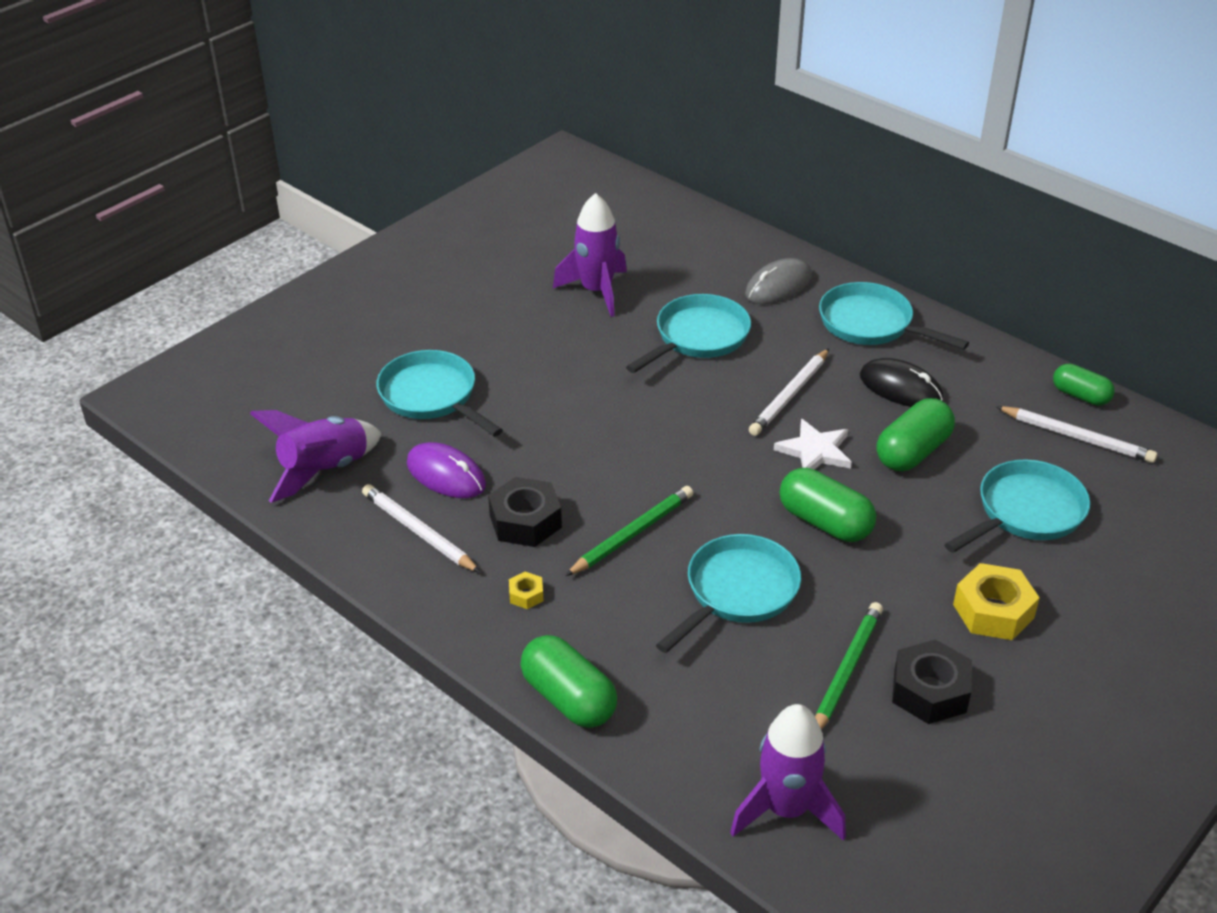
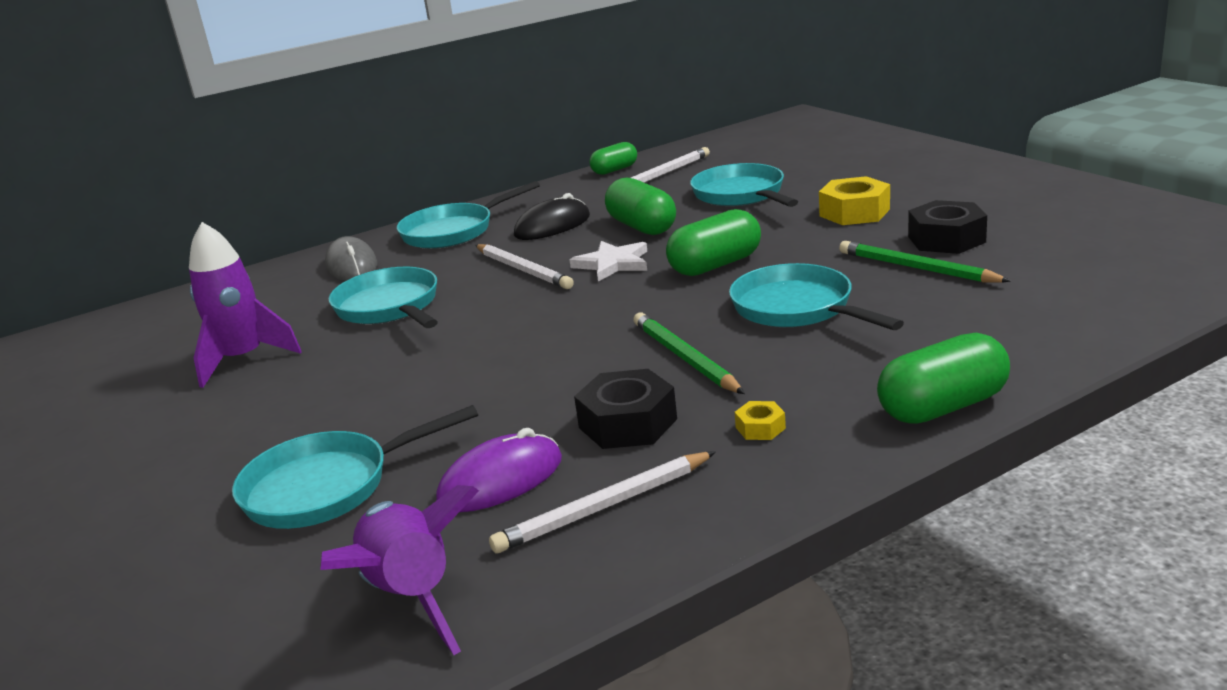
camera: 70 degrees left, 15 degrees down
(786, 809) = (1098, 303): purple rocket -> none

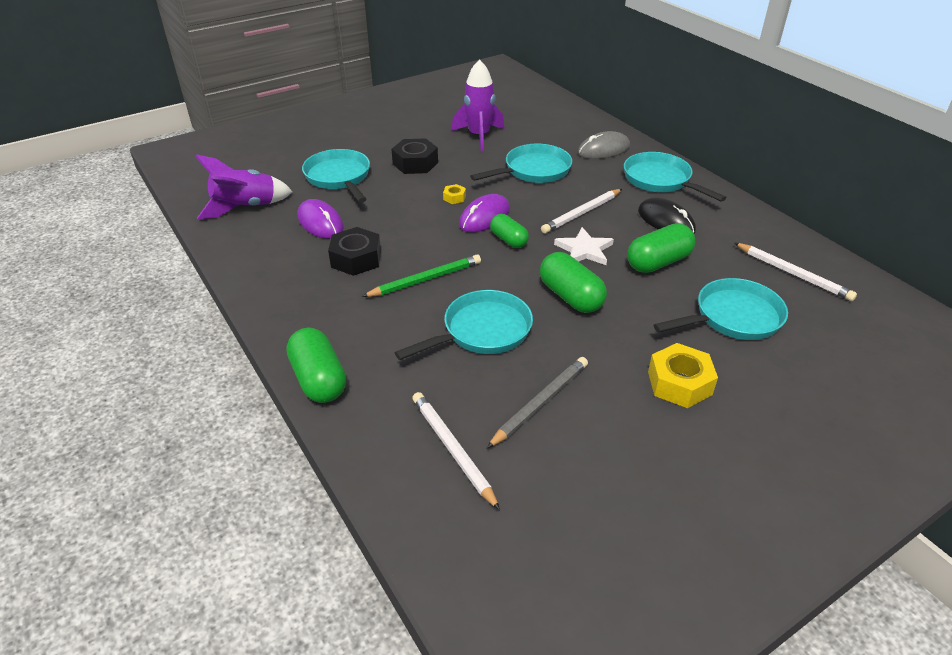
camera: 85 degrees right, 15 degrees up
(517, 331) = (484, 217): none -> purple mouse
(604, 507) = (281, 253): white pencil -> white pencil (452, 449)
(615, 170) = (805, 247): green capsule -> green capsule (508, 240)
(760, 428) = (329, 304): yellow nut -> yellow nut (454, 197)
(916, 268) = (540, 403): green pencil -> grey pencil
(946, 239) = (602, 433): black nut -> black nut (415, 163)

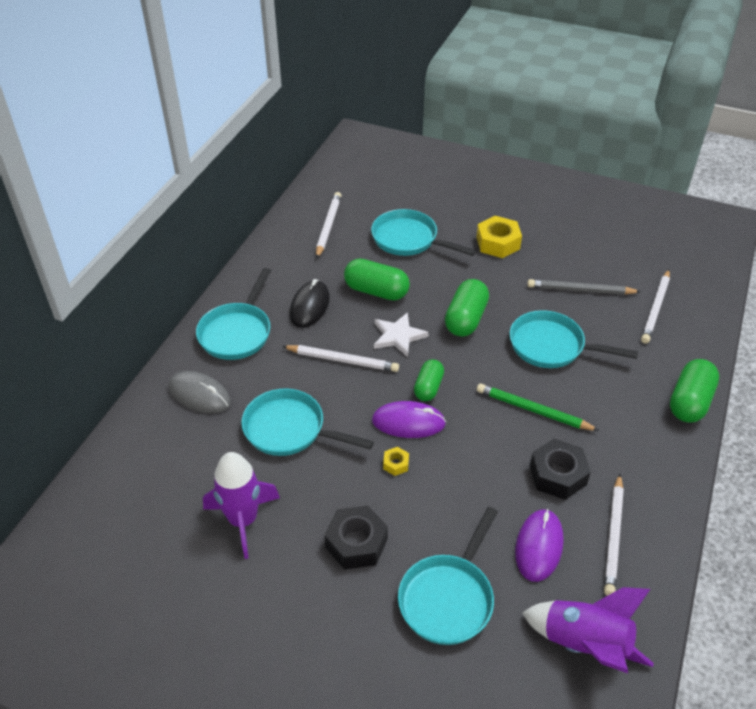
camera: 125 degrees left, 5 degrees up
(281, 256) = (613, 536): none -> white pencil

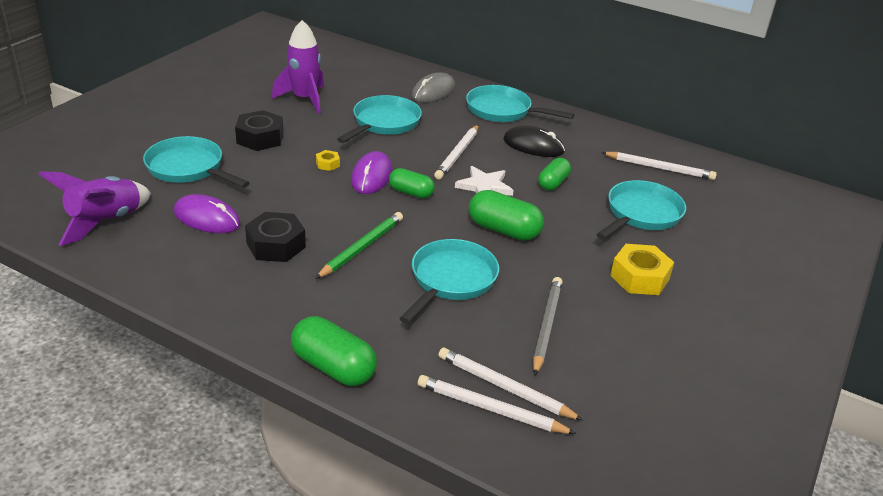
camera: 95 degrees right, 10 degrees down
(376, 291) = (553, 183): green capsule -> green capsule, size x0.65
(613, 536) = (191, 261): white pencil -> white pencil (490, 409)

